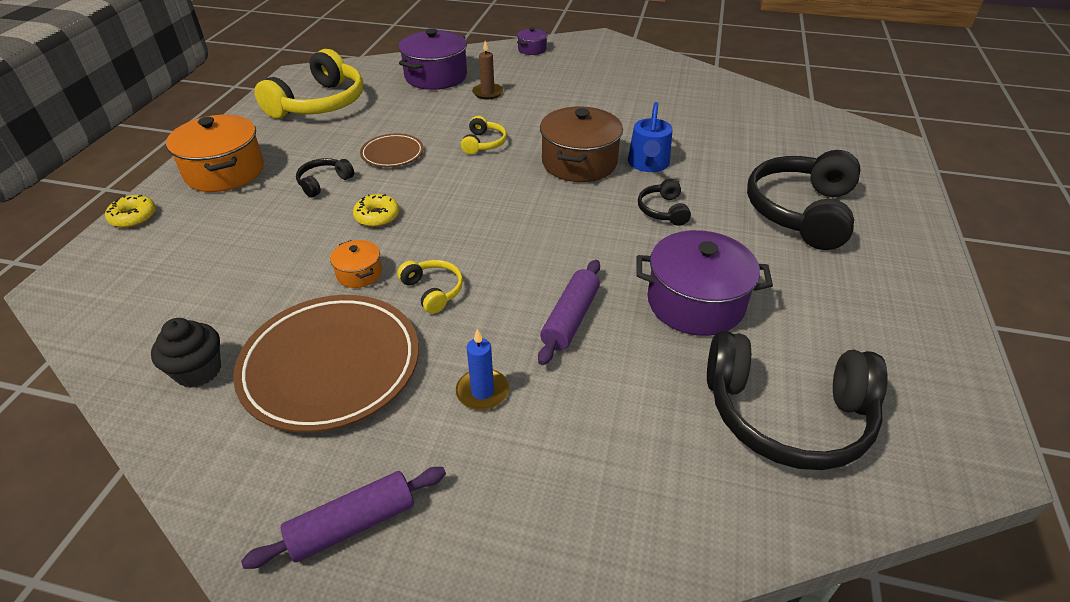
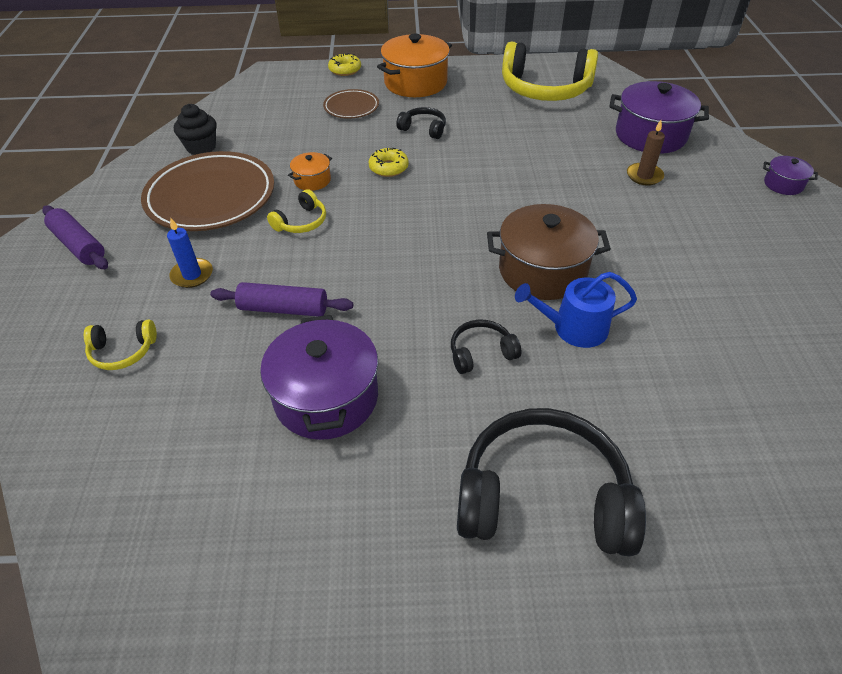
camera: 75 degrees right, 5 degrees up
(392, 154) = (486, 149): brown plate -> brown plate (351, 107)
(483, 143) = (538, 197): yellow headphones -> yellow headphones (123, 351)
(786, 415) = (176, 483): black headphones -> none

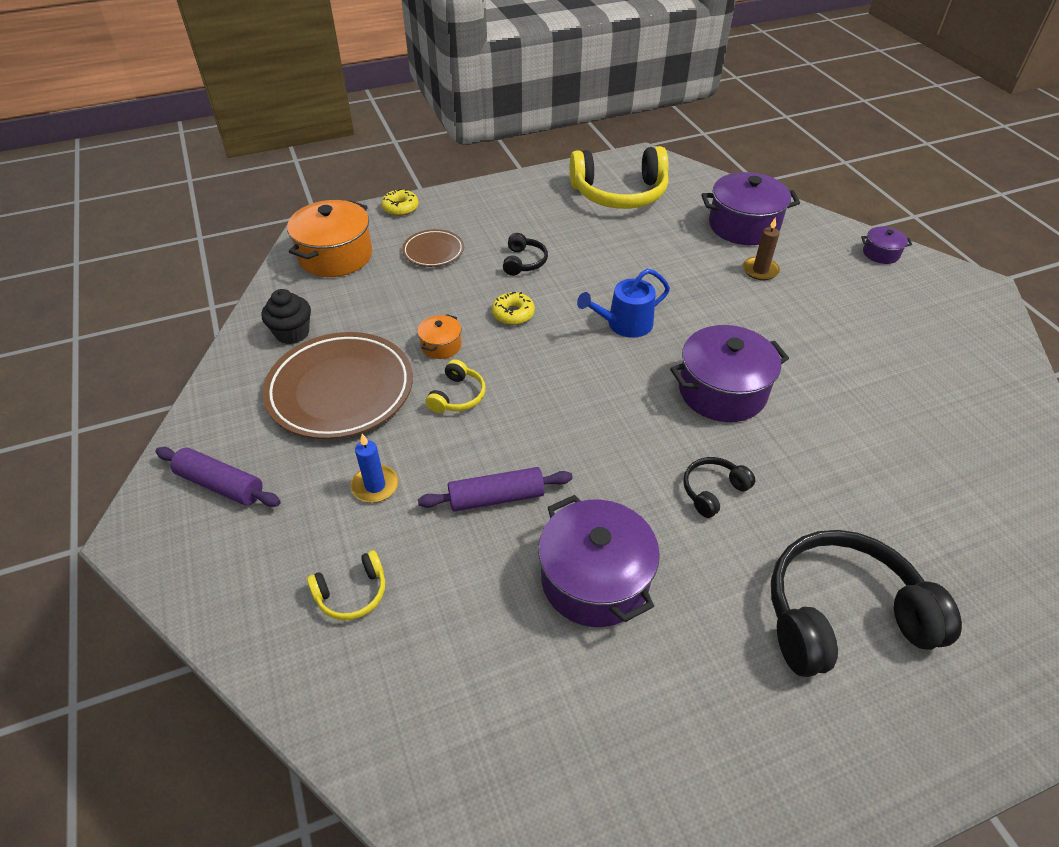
camera: 20 degrees left, 0 degrees up
(415, 83) = (485, 210): orange pot -> orange pot (335, 256)
(423, 129) = (524, 262): black headphones -> black headphones turned 90 degrees clockwise
(542, 270) = (722, 391): brown pot -> purple pot
(573, 328) = (780, 443): blue watering can -> blue watering can (624, 324)

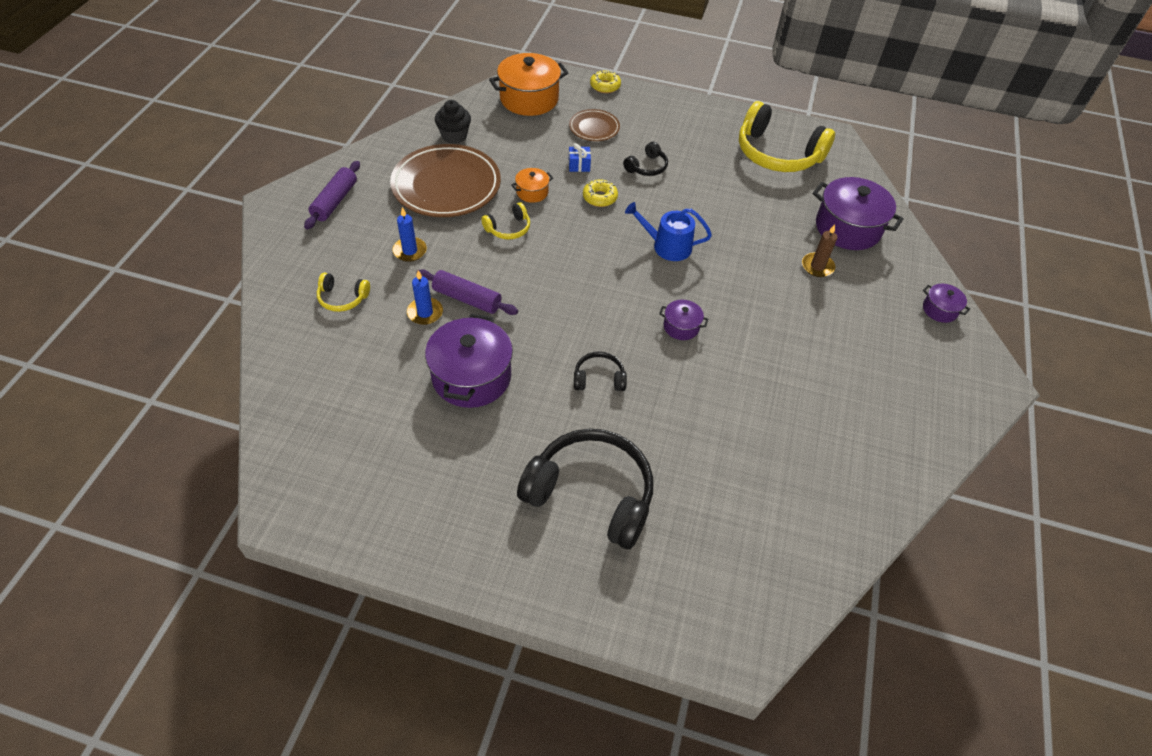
camera: 35 degrees right, 5 degrees up
(221, 484) = (335, 201): purple rolling pin -> purple rolling pin turned 45 degrees clockwise
(458, 294) = (579, 165): none -> blue gift
(467, 544) = (425, 313): none -> blue candle
(722, 391) = (681, 326): purple pot -> purple pot, size x0.49

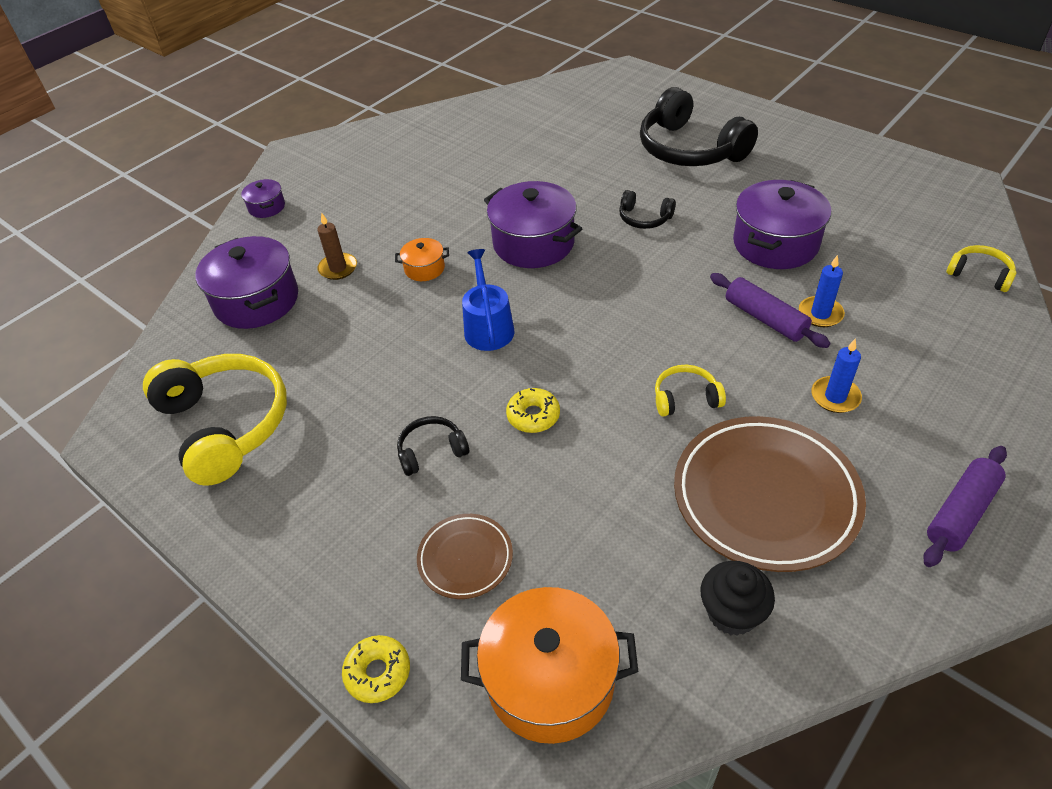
camera: 150 degrees left, 5 degrees down
(342, 298) = (929, 353): yellow headphones -> yellow headphones (979, 274)
(532, 192) = (630, 449): orange pot -> orange pot (424, 268)
(579, 165) = (534, 482): blue gift -> none
(667, 246) = (488, 327): blue watering can -> blue watering can turned 135 degrees counterclockwise
(681, 326) = (533, 243): purple pot -> purple pot, size x2.04

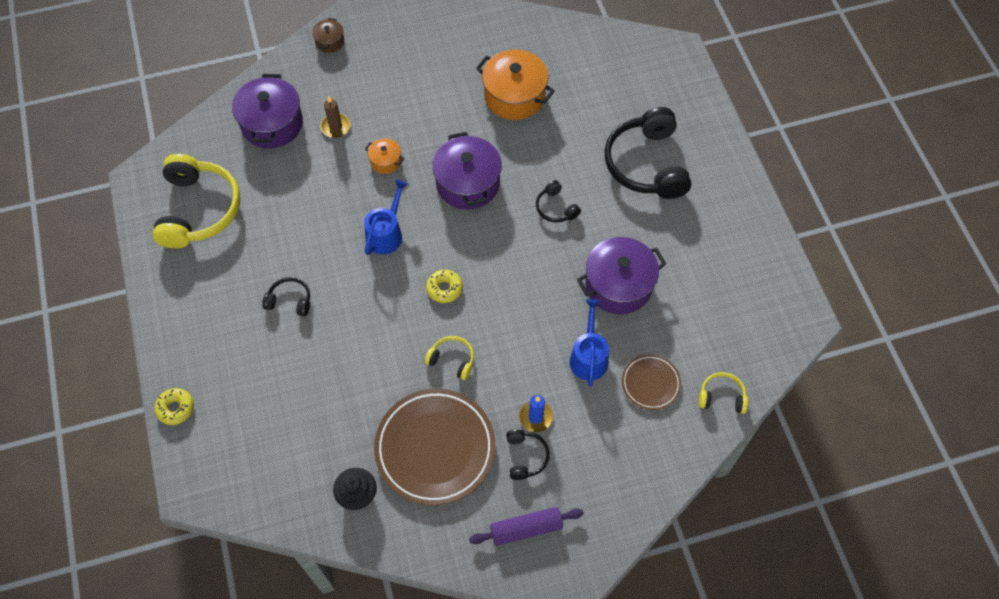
camera: 30 degrees right, 15 degrees up
(267, 207) = (330, 41): purple pot -> brown pot
(465, 558) = (258, 377): brown plate -> brown plate (650, 383)
(533, 416) = (360, 314): yellow donut -> yellow donut (444, 289)
(550, 680) = (247, 467): orange pot -> orange pot (514, 96)
(765, 318) = (552, 337): purple rolling pin -> none
(820, 314) = (588, 357): blue candle -> blue watering can
(871, 440) = (526, 456): none -> black headphones
(979, 274) = (721, 397): yellow headphones -> yellow headphones turned 60 degrees counterclockwise

